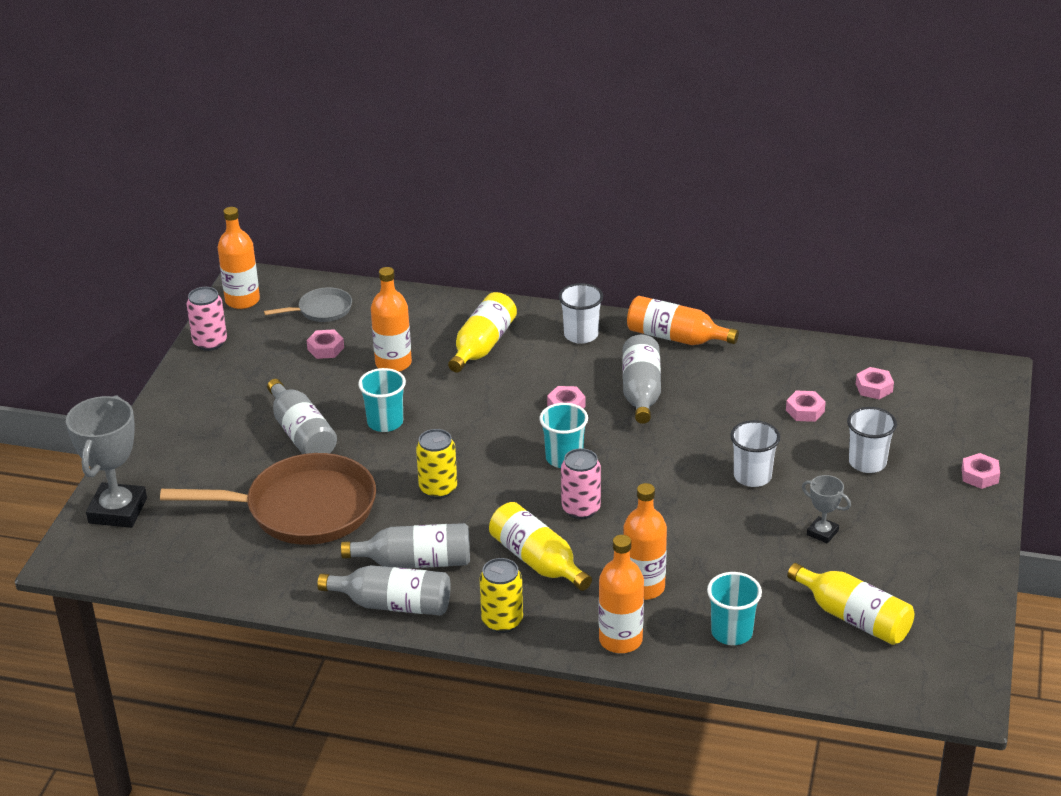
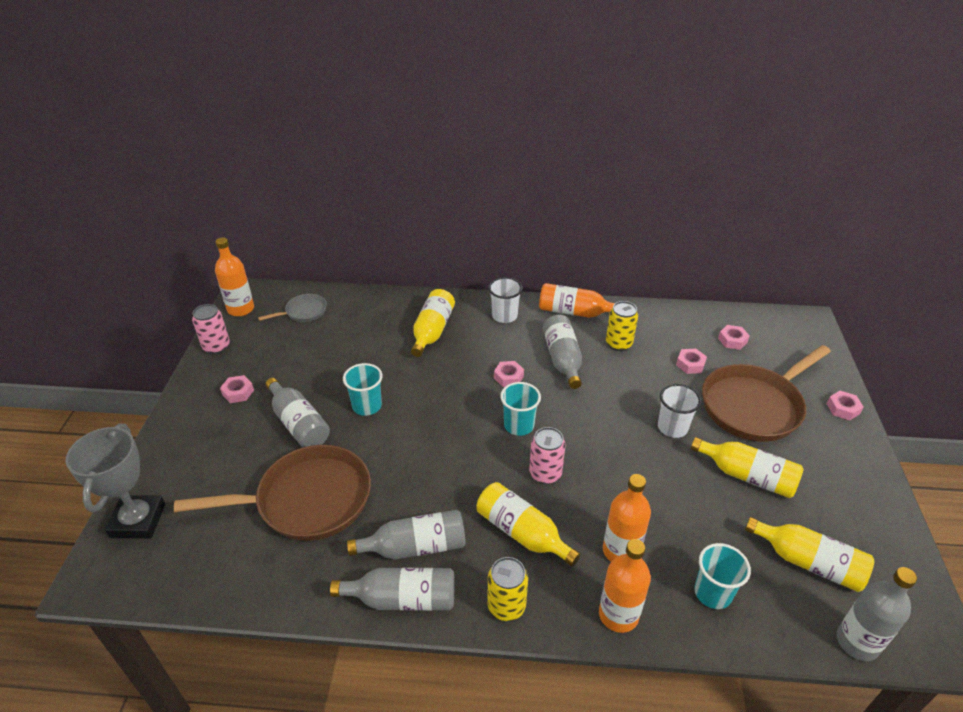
camera: 10 degrees left, 5 degrees up
(325, 348) = (310, 344): pink nut -> pink nut (238, 392)
(393, 363) = (365, 352): orange bottle -> none
(438, 489) = (421, 466): yellow can -> yellow can (618, 344)
(822, 533) = (747, 476): grey trophy -> yellow bottle
(867, 463) = (755, 405): white cup -> brown pan
(871, 687) = (857, 642): none -> grey bottle

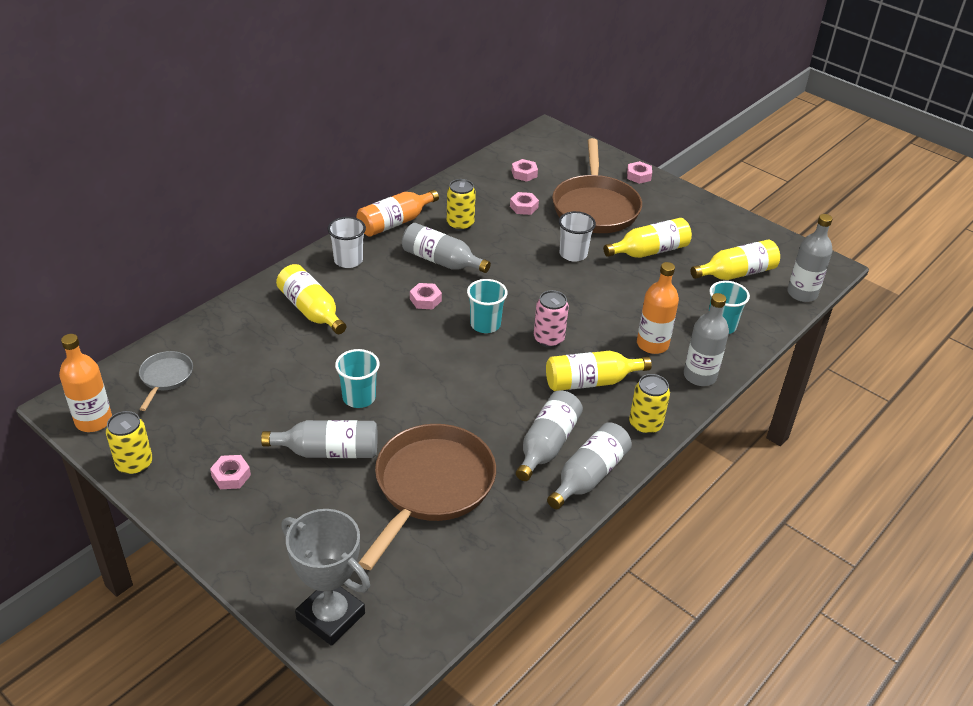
camera: 55 degrees left, 0 degrees up
(216, 347) = (134, 464): pink can -> yellow can
(618, 615) = (699, 376): orange bottle -> grey bottle

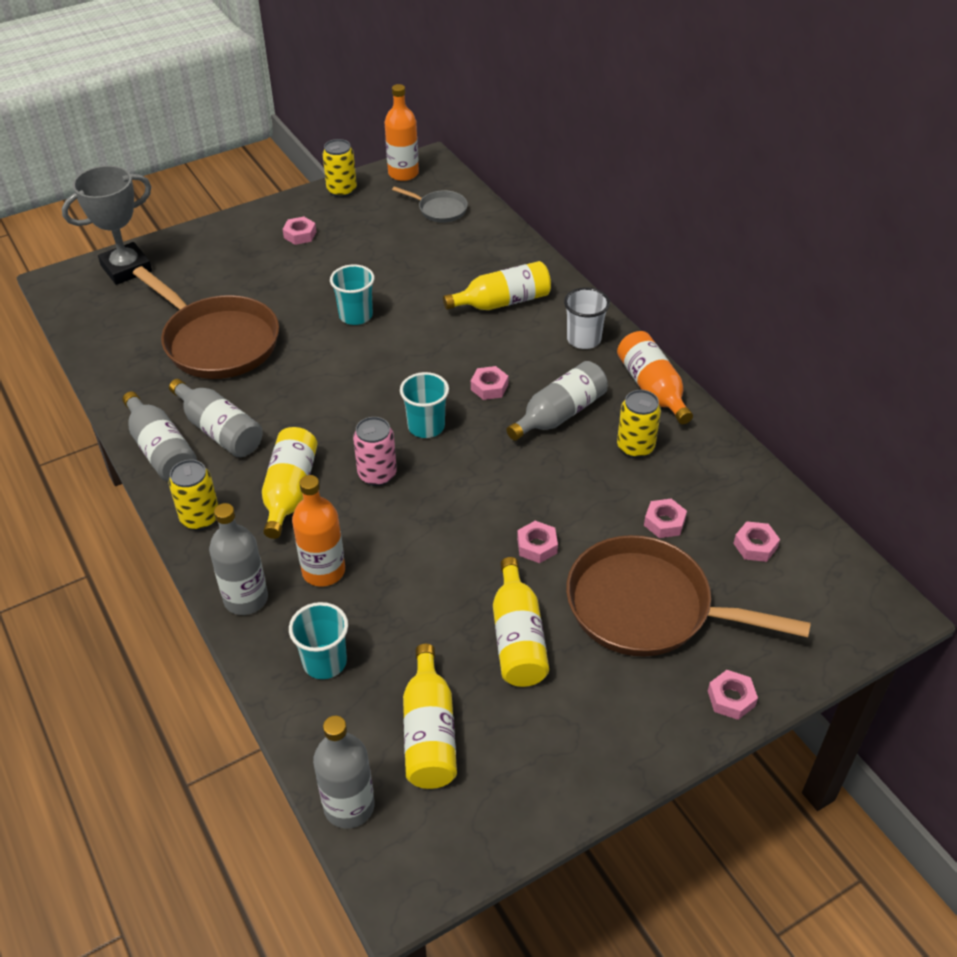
camera: 110 degrees right, 5 degrees up
(328, 451) = (296, 288): grey bottle -> none
(573, 254) = (537, 546): white cup -> pink nut

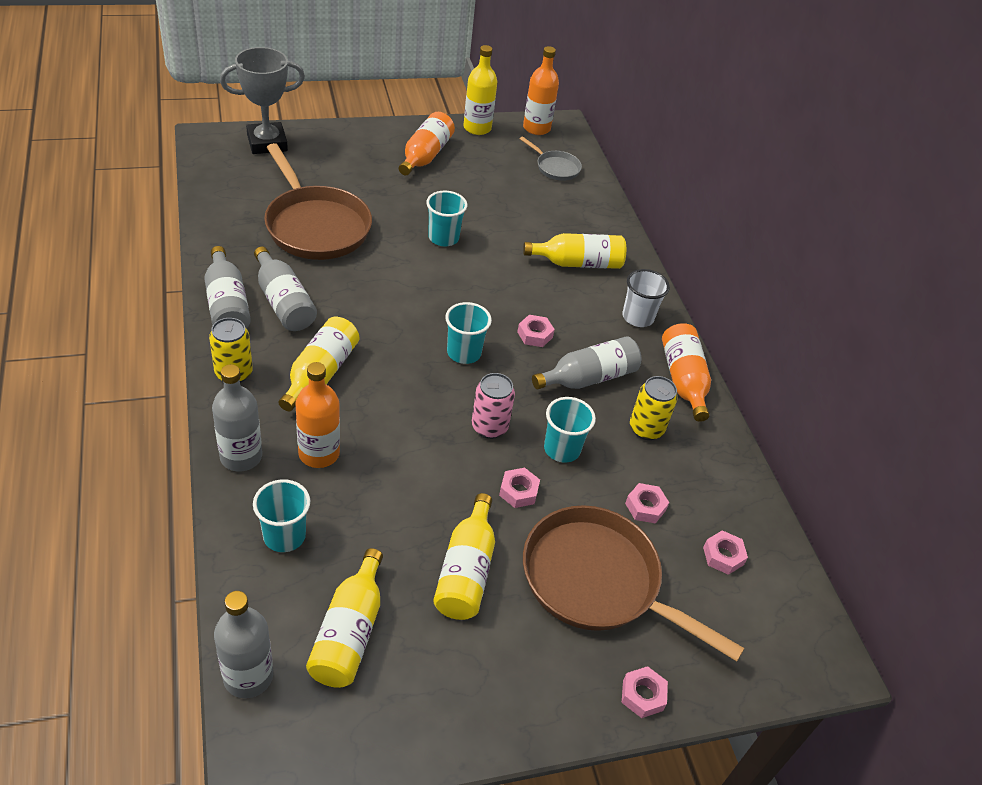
camera: 10 degrees right, 0 degrees up
(300, 235) = (425, 155): pink nut -> orange bottle
(341, 190) = (477, 128): yellow can -> yellow bottle
(377, 474) = (402, 382): pink can -> pink can (489, 427)
(562, 492) = (562, 449): none -> turquoise cup

